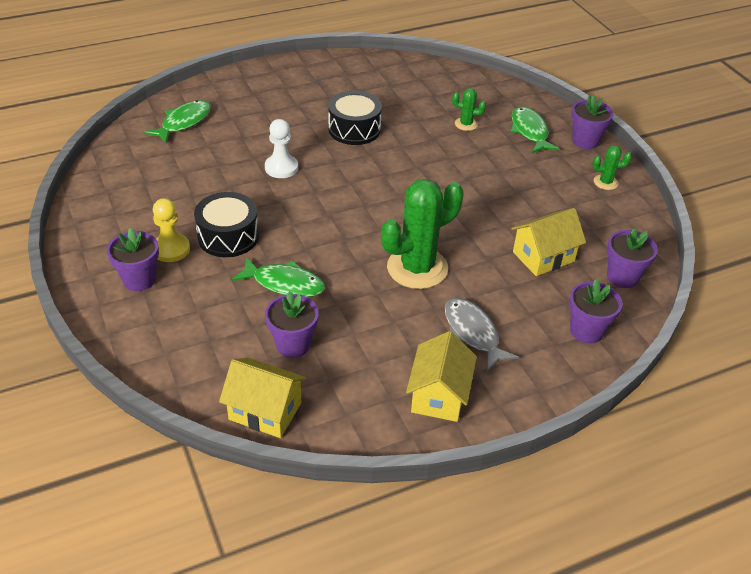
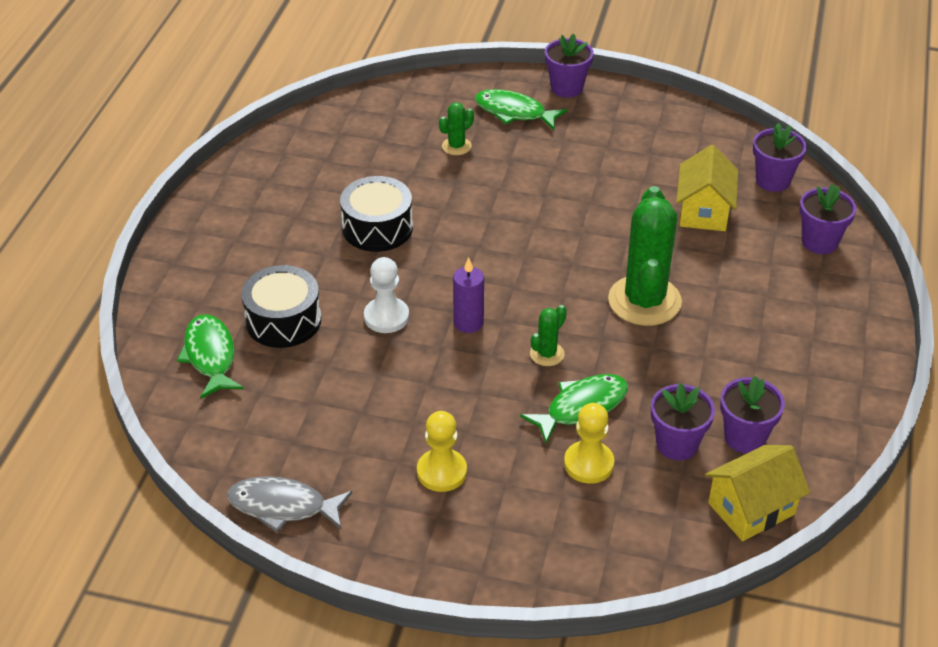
camera: 50 degrees left, 0 degrees up
(139, 279) = (469, 521): purple flower pot -> purple flower pot (745, 437)
(228, 236) = (464, 415): black drum -> black drum (283, 320)
(235, 310) = (588, 464): none -> yellow pawn
(311, 201) = (468, 323): none -> purple candle
(439, 395) = (823, 378): yellow house -> none
(472, 333) = (764, 313): grey fish -> grey fish (283, 506)
(605, 182) = (639, 113): green cactus -> green cactus (547, 354)

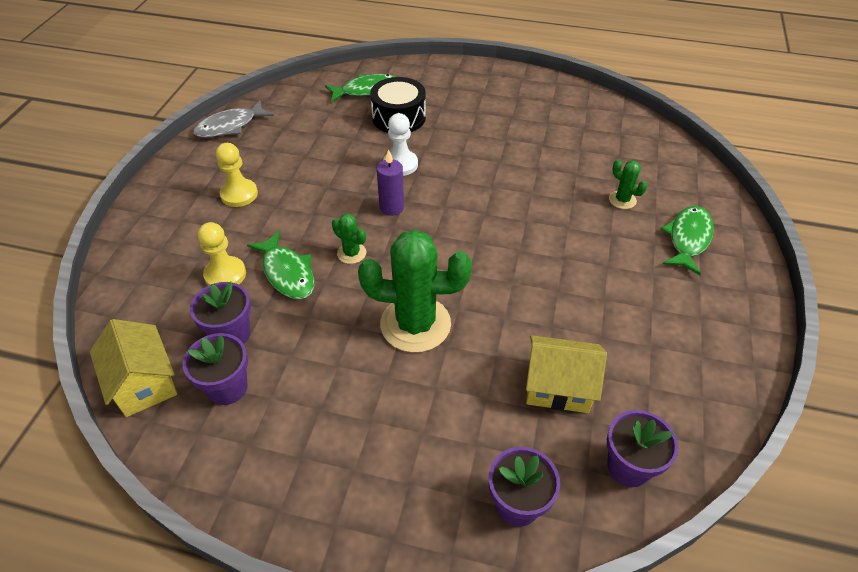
camera: 90 degrees right, 5 degrees up
(283, 506) = (229, 126): grey fish -> grey fish turned 135 degrees counterclockwise
(377, 228) = (503, 157): black drum -> none
(567, 88) = (746, 280): purple flower pot -> none

